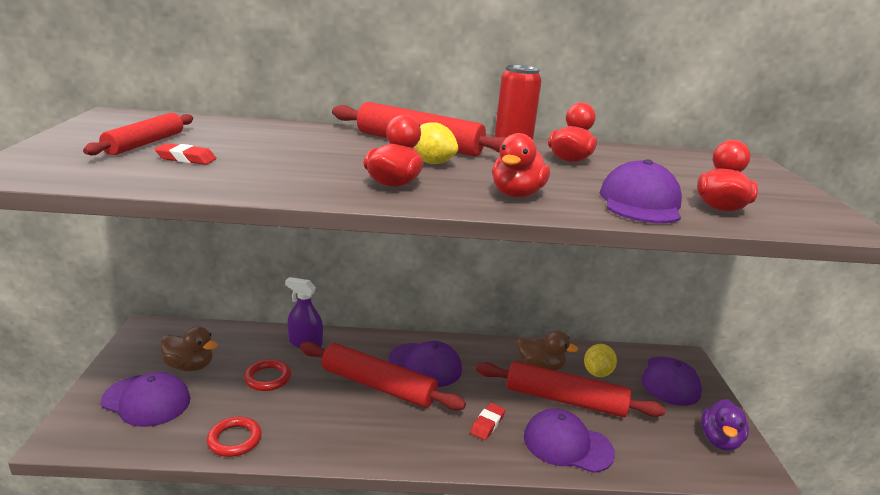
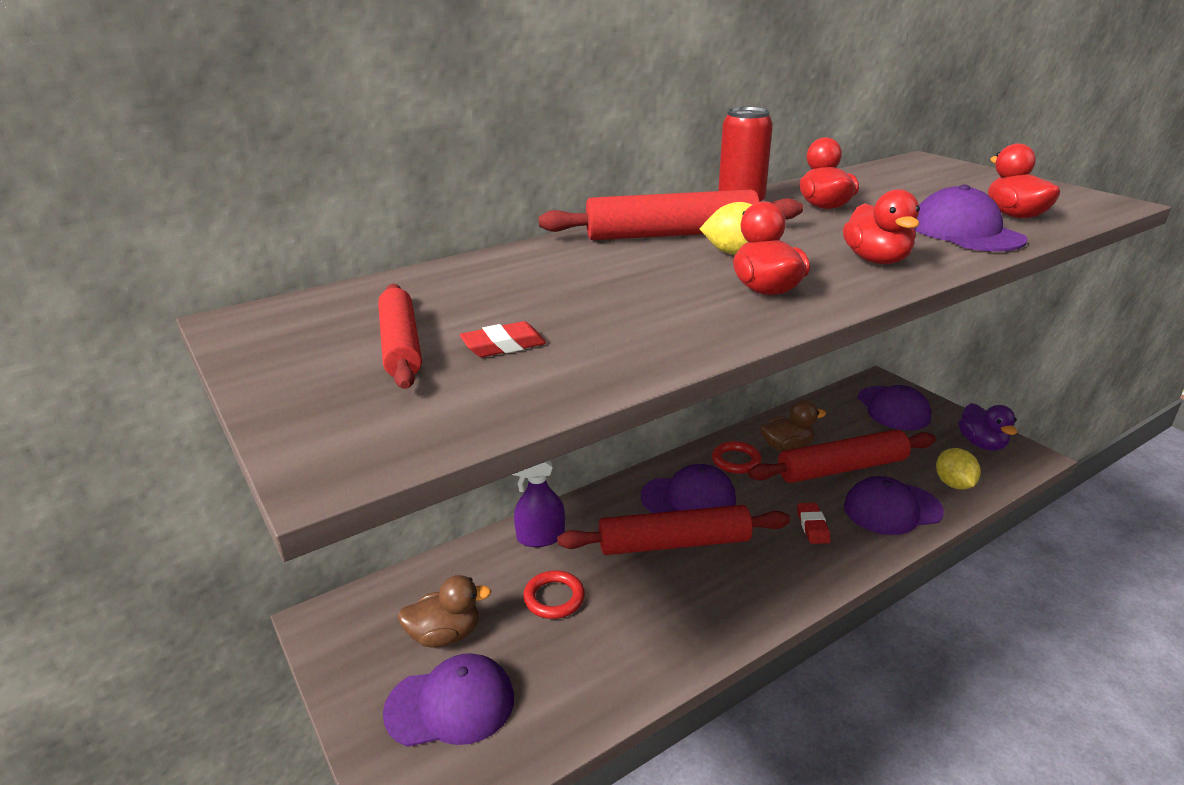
camera: 30 degrees left, 5 degrees up
(234, 439) = (611, 684): red ring -> red ring (736, 460)
(597, 373) = (835, 429): yellow lemon -> yellow lemon (953, 484)

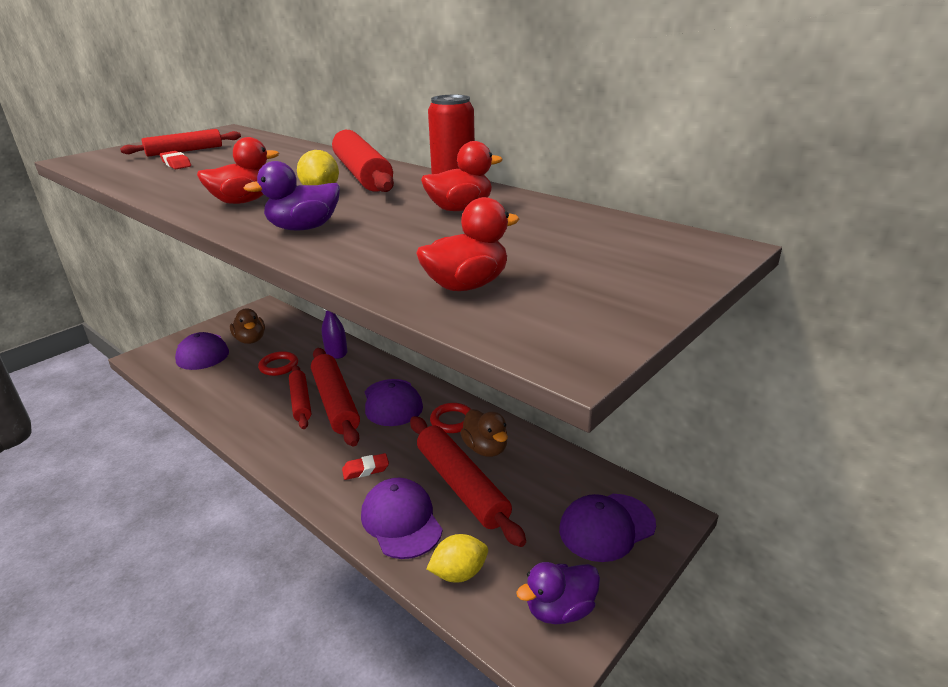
camera: 75 degrees right, 0 degrees up
(661, 575) = (300, 402): none -> red rolling pin
(876, 260) = (304, 228): red duck -> purple duck
(965, 232) = (392, 260): purple cap -> none

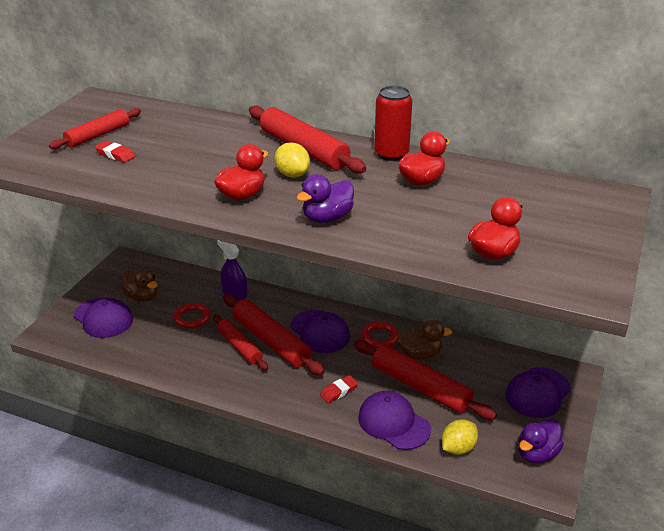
camera: 20 degrees left, 5 degrees up
(485, 448) = (420, 354): brown duck -> brown duck turned 45 degrees counterclockwise

